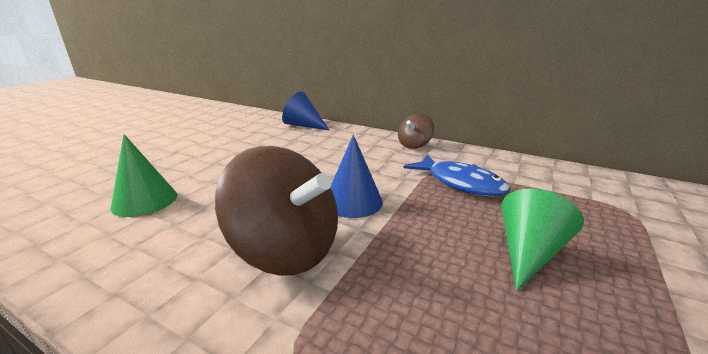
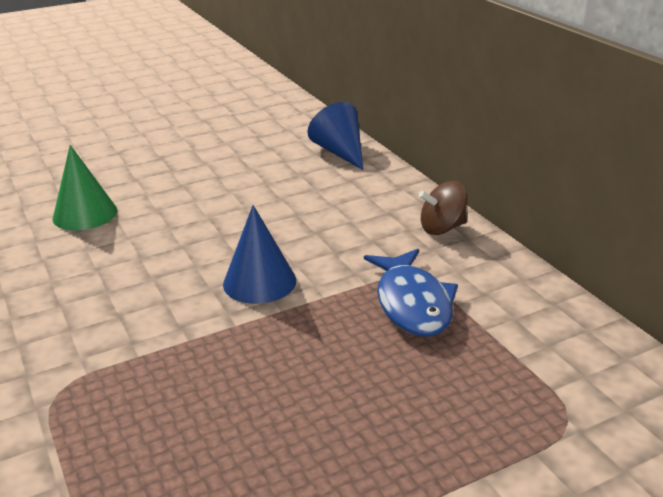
camera: 35 degrees right, 5 degrees up
(286, 249) = (144, 308): brown spinning top -> none
(528, 253) = (351, 405): green cone -> none

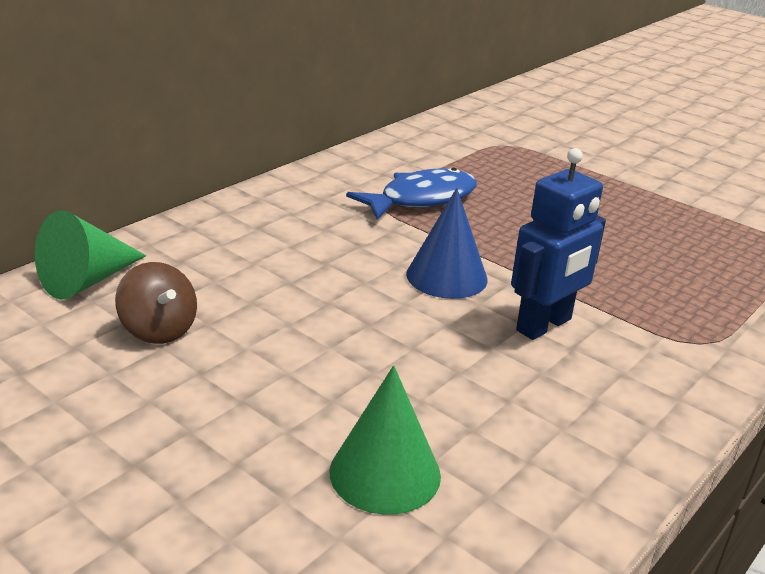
camera: 115 degrees left, 0 degrees up
(156, 310) = (544, 325): none -> blue robot
(340, 152) = (87, 280): blue cone -> green cone
(442, 228) = (279, 196): brown spinning top -> brown spinning top (159, 329)

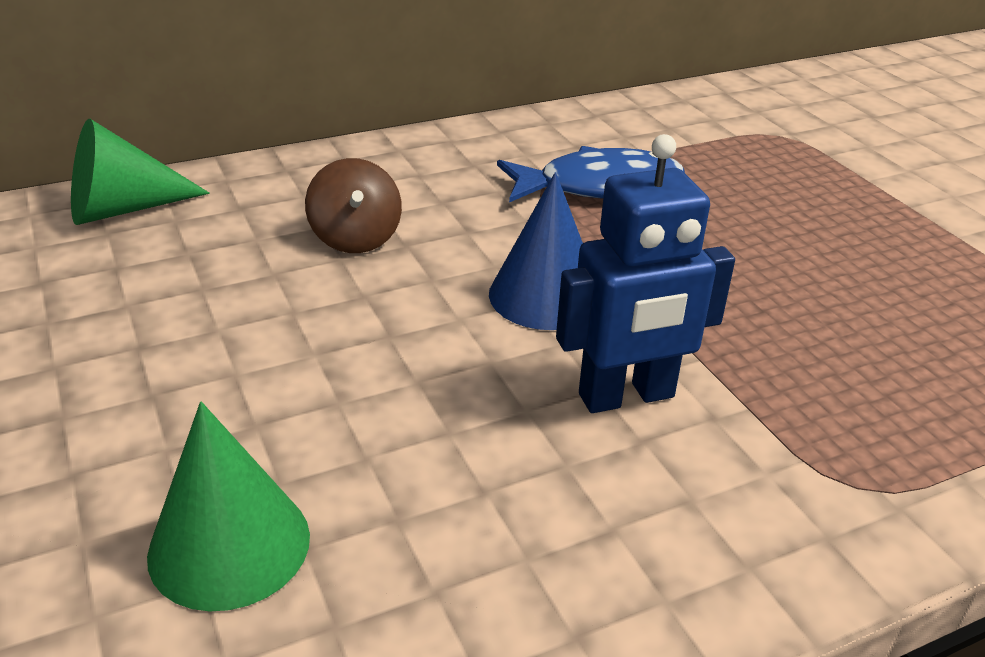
camera: 25 degrees right, 5 degrees up
(159, 329) = (142, 283): brown spinning top -> brown spinning top (355, 238)

